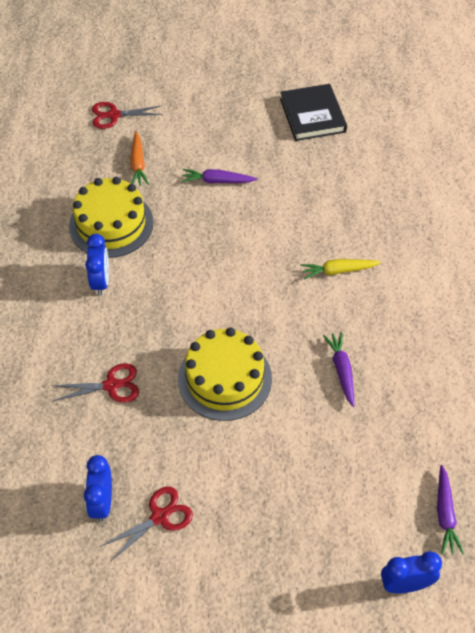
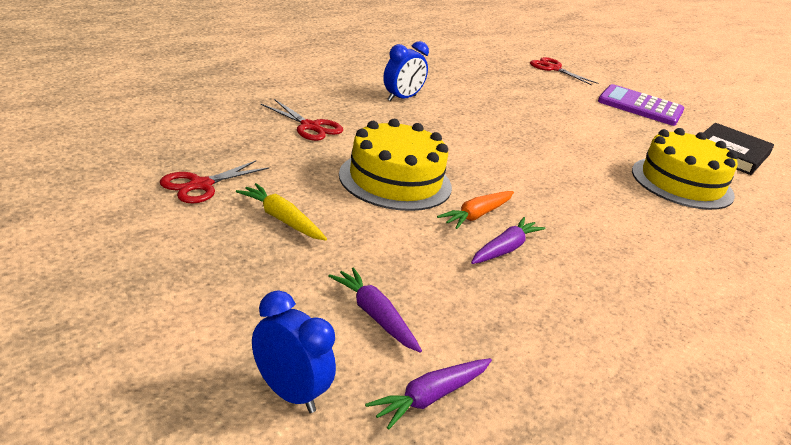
camera: 45 degrees right, 25 degrees down
(102, 502) = (184, 151): blue clock -> none
(111, 224) = (460, 90): yellow cake -> yellow cake (682, 183)
(138, 164) = (531, 87): orange carrot -> orange carrot (477, 215)
(160, 516) = (200, 185): red scissors -> red scissors turned 120 degrees clockwise
(214, 109) = (640, 106): none -> purple calculator
(217, 181) = (580, 124): purple carrot -> purple carrot (375, 316)
(338, 271) = (609, 213): yellow carrot -> yellow carrot (281, 219)

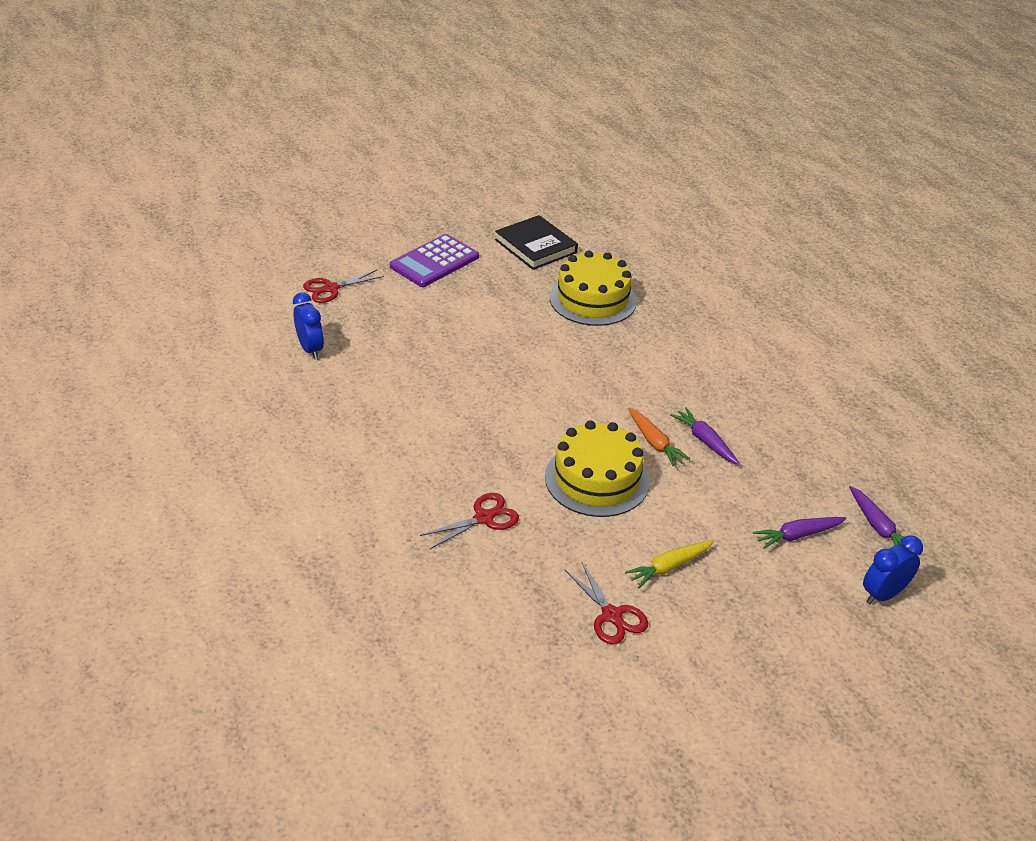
camera: 70 degrees left, 10 degrees up
(401, 98) = (412, 432): blue clock -> blue clock (310, 349)

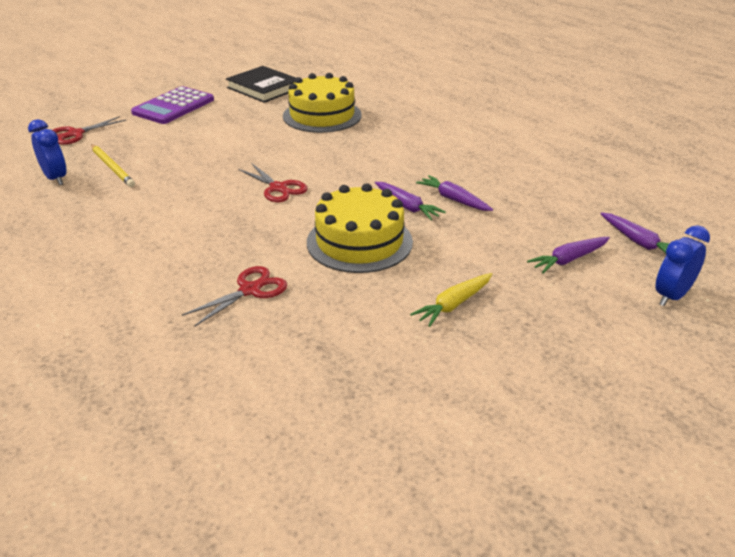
camera: 10 degrees left, 5 degrees down
(366, 342) = (112, 167): none -> yellow pencil
(612, 615) = (407, 358): red scissors -> red scissors (278, 188)
(654, 442) = (407, 206): orange carrot -> purple carrot

